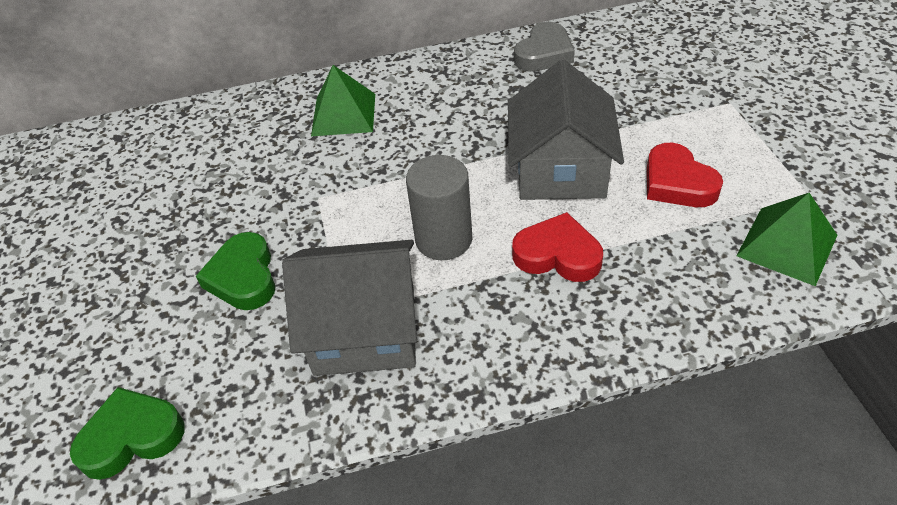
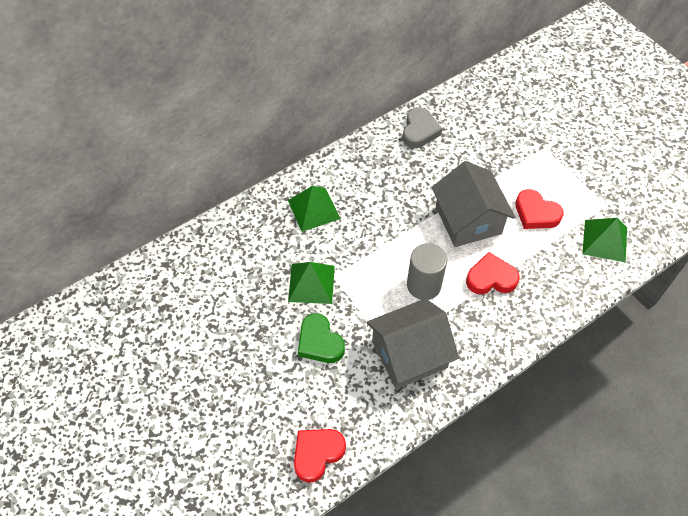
camera: 25 degrees left, 10 degrees up
(132, 437) = (317, 454): green heart -> red heart
(282, 199) = (311, 283): none -> green pyramid

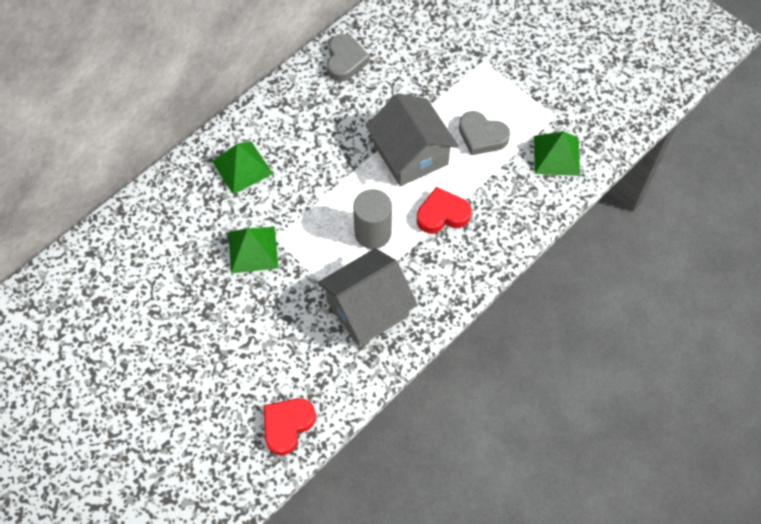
camera: 10 degrees left, 5 degrees up
(319, 342) = (272, 311): green heart -> none
(536, 213) = (482, 136): red heart -> grey heart

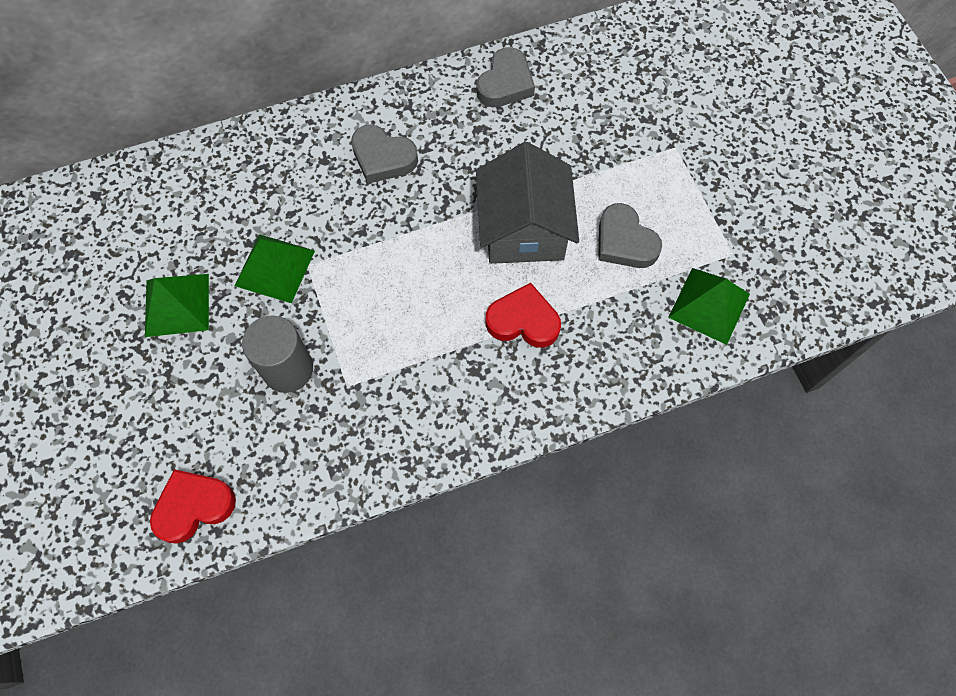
camera: 25 degrees right, 5 degrees up
(242, 167) = (317, 163): green pyramid -> green pyramid (177, 304)
(287, 145) = (383, 158): none -> grey heart
(367, 308) = (368, 401): grey house -> none
(373, 233) = (425, 308): grey cylinder -> grey cylinder (288, 369)

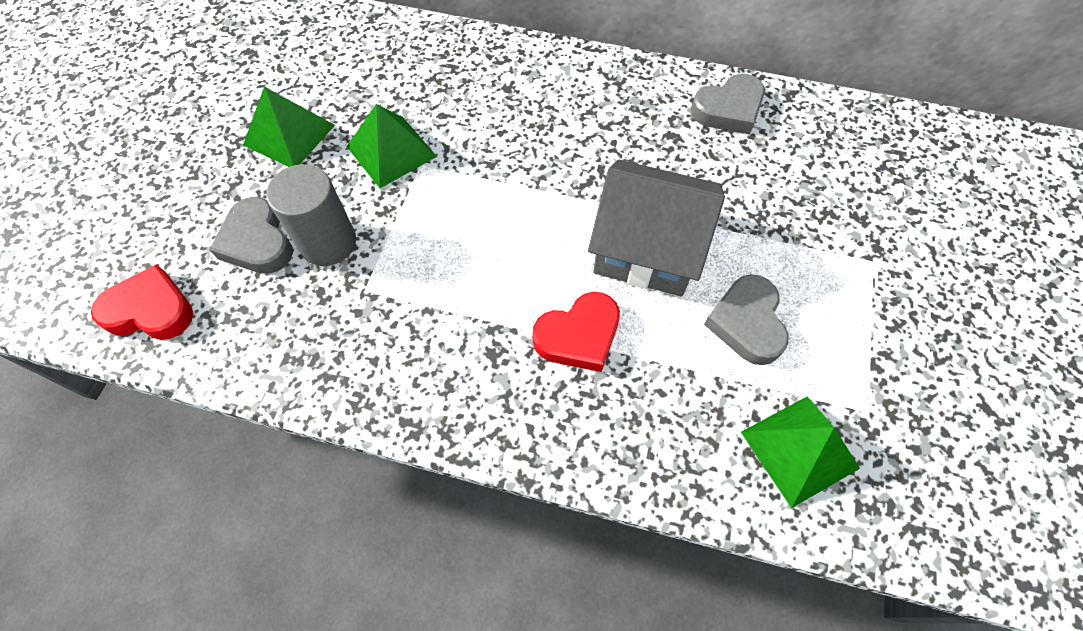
camera: 35 degrees right, 5 degrees down
(383, 158) = (560, 113): grey heart -> grey heart (257, 242)
(523, 321) = (578, 336): red heart -> red heart turned 105 degrees clockwise
(524, 229) = (647, 248): grey house -> grey house turned 75 degrees clockwise

